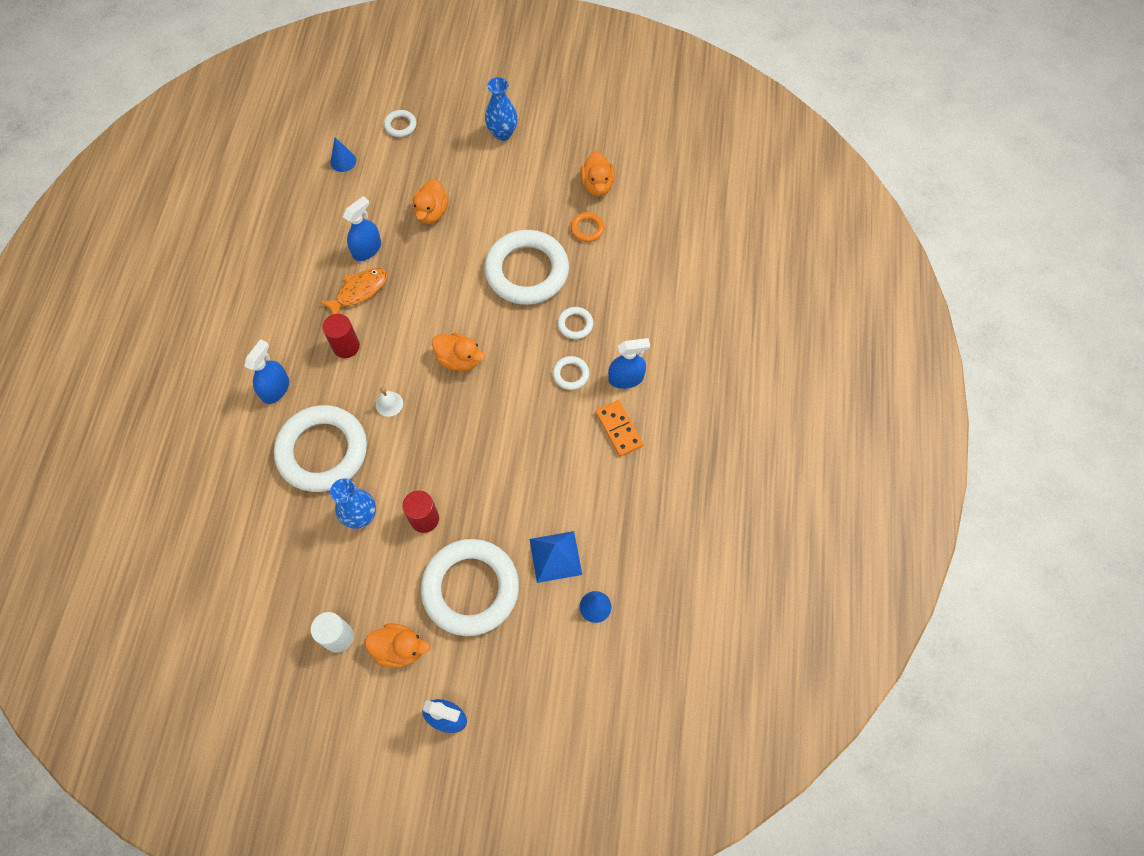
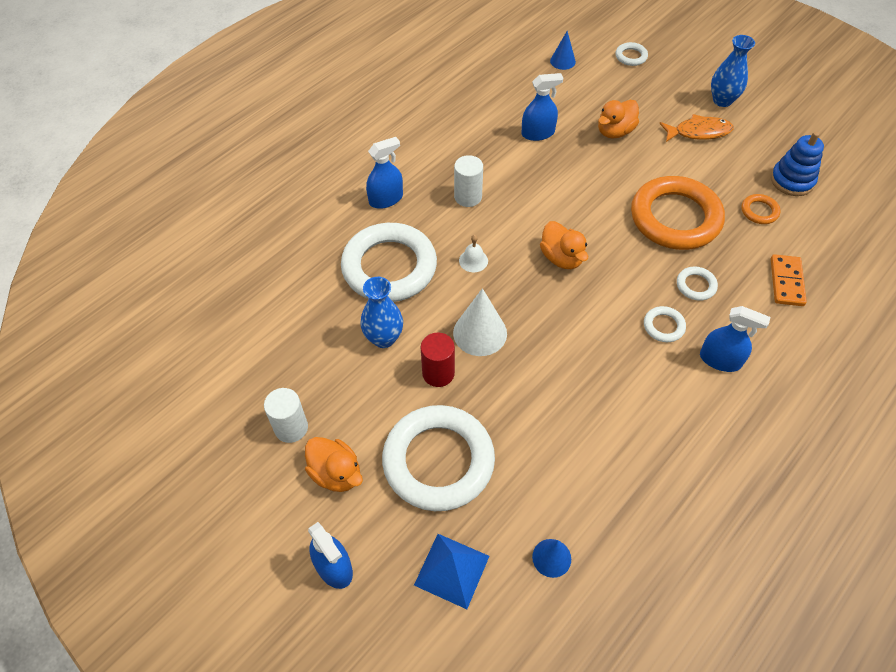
camera: 35 degrees right, 10 degrees down
(346, 346) = (468, 197): red cylinder -> white cylinder
(359, 291) = (509, 161): orange fish -> orange fish (698, 132)
(435, 465) = (480, 333): none -> white cone
(527, 271) = (675, 218): white ring -> orange ring
(555, 556) = (541, 483): blue pyramid -> blue pyramid (452, 570)
(597, 185) = (792, 180): orange duck -> blue stacking toy
(619, 429) = (683, 402): orange domino -> orange domino (786, 282)

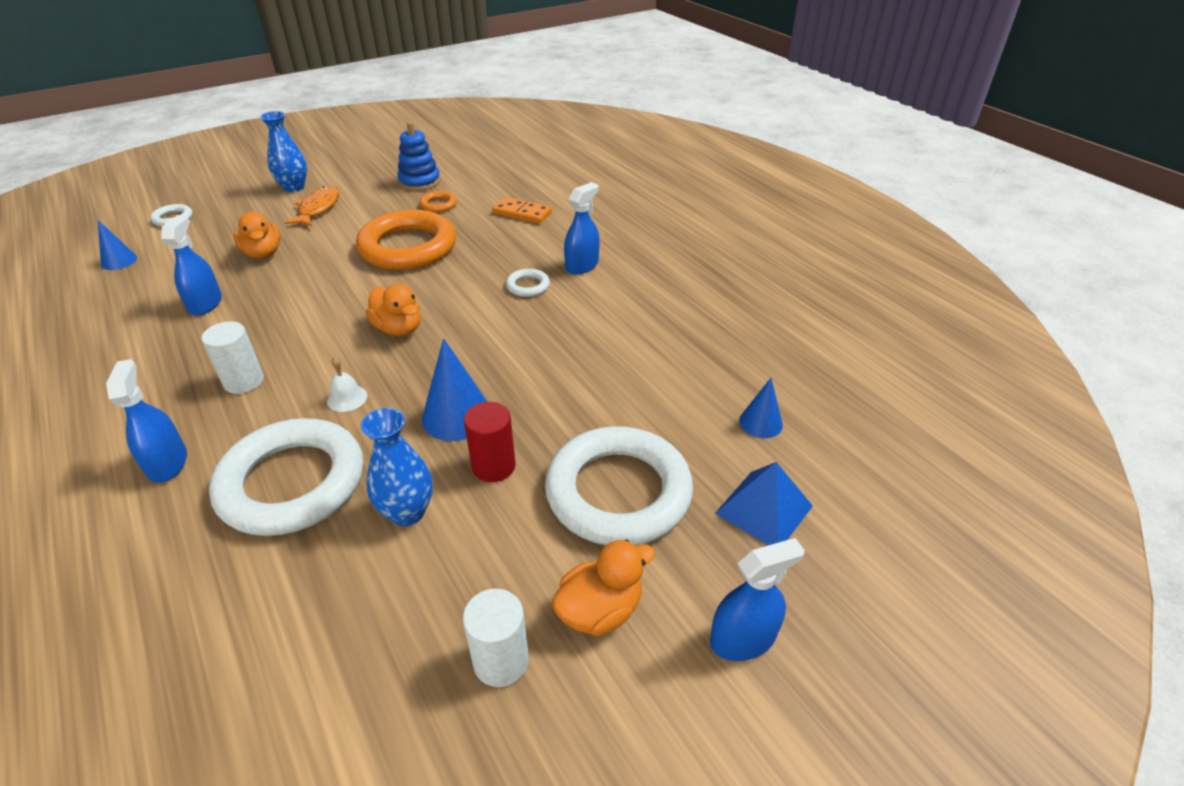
camera: 75 degrees left, 15 degrees down
(480, 333) = (457, 415): white cone -> blue cone
(561, 258) = (398, 328): orange duck -> orange duck turned 60 degrees clockwise
(696, 285) = (494, 257): white ring -> none

